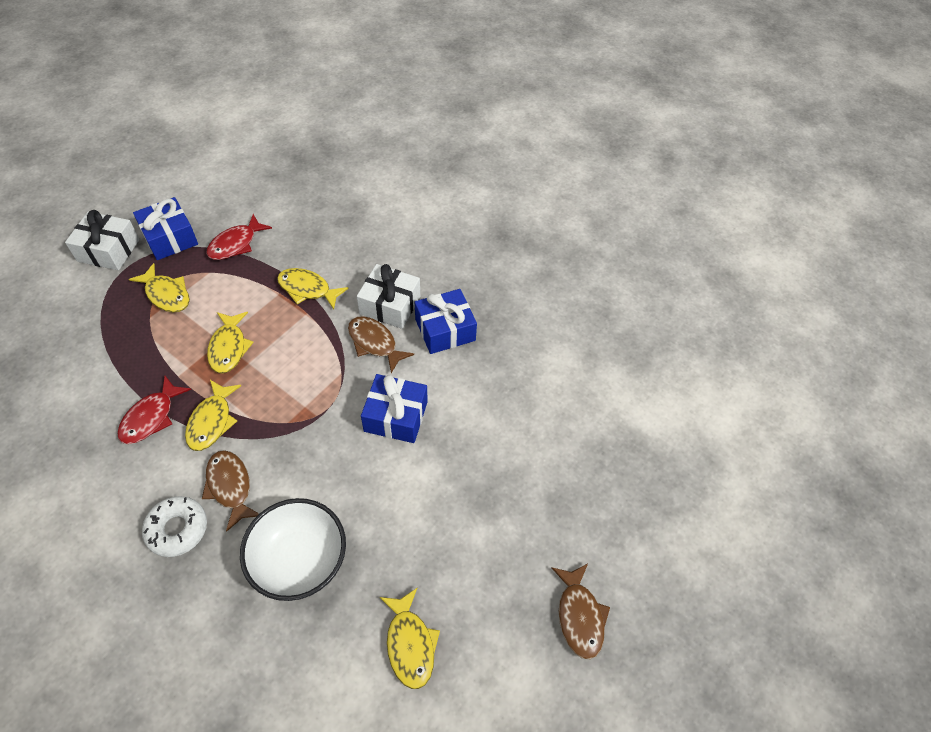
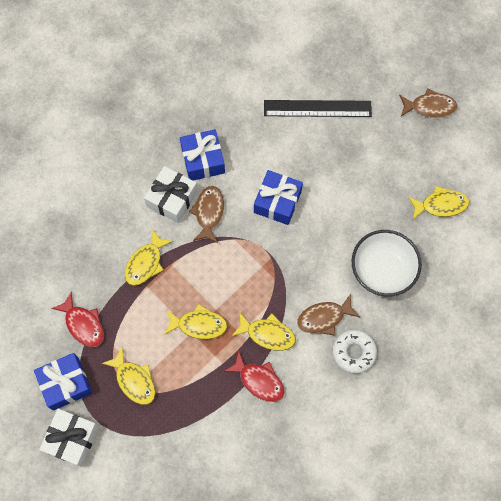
camera: 80 degrees left, 15 degrees up
(166, 294) = (134, 380): yellow fish -> yellow fish turned 90 degrees clockwise
(374, 343) = (209, 213): brown fish -> brown fish turned 135 degrees clockwise
(542, 453) = (317, 108): none -> black ruler

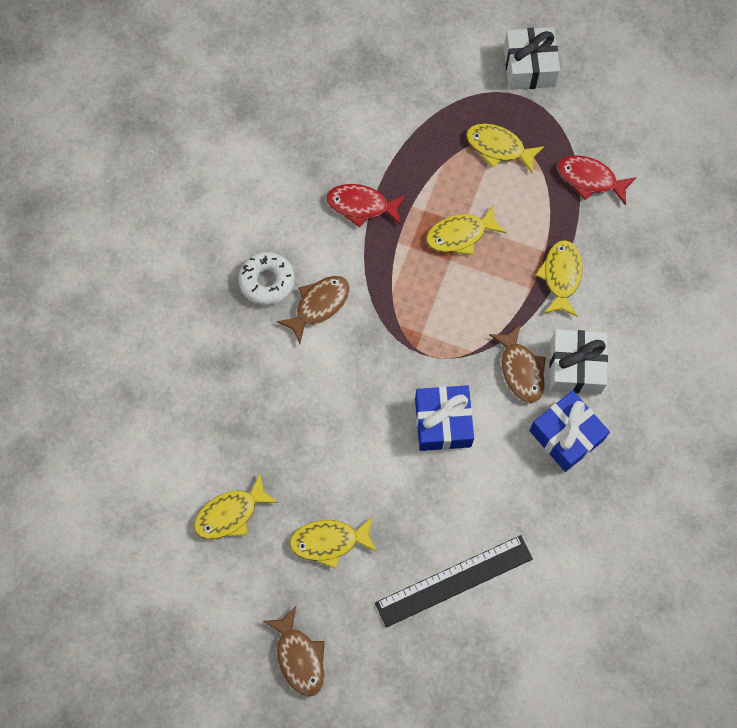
camera: 155 degrees right, 0 degrees up
(66, 383) = (570, 114): blue gift -> none
(267, 334) = (376, 259): yellow fish -> yellow fish (329, 541)
(382, 270) = (272, 393): white bowl -> none
(429, 107) = (299, 657): brown fish -> brown fish turned 90 degrees counterclockwise

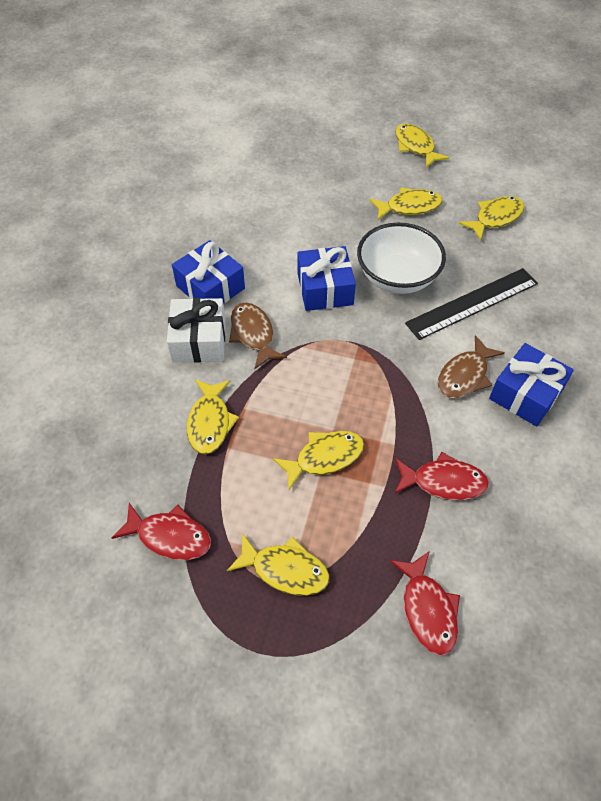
camera: 175 degrees right, 15 degrees down
(267, 281) = (526, 394): white donut -> blue gift
(299, 657) = (415, 146): brown fish -> yellow fish
(362, 432) = (397, 277): none -> white bowl
(394, 112) = (427, 609): none -> red fish
(454, 580) = (305, 191): black ruler -> black ruler (472, 303)
(529, 67) = (246, 702): white gift -> none

